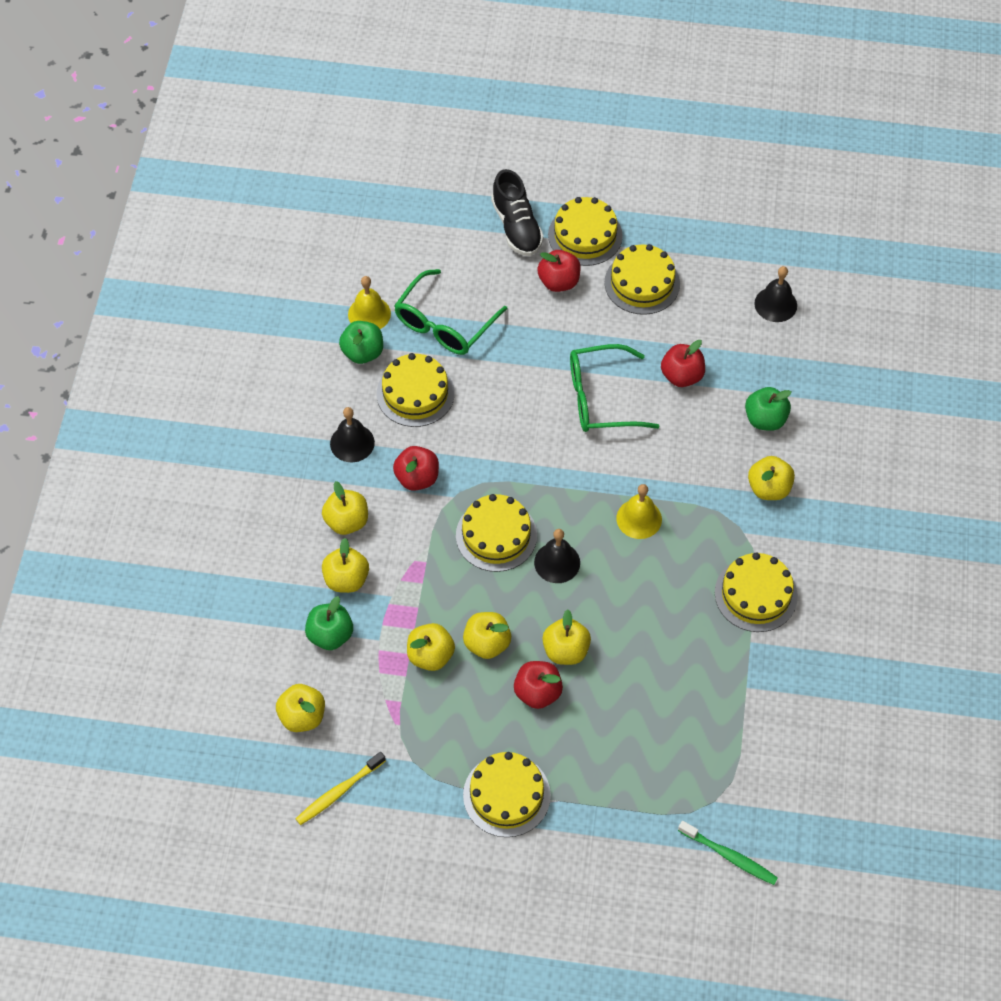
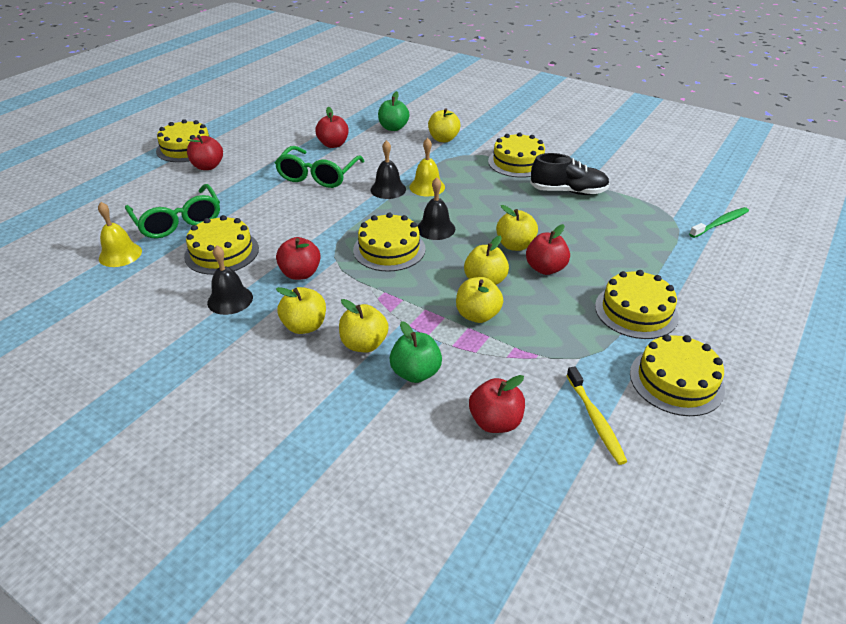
camera: 65 degrees left, 20 degrees down
(302, 716) = (495, 422): yellow apple -> red apple
(363, 352) = (151, 268): green apple -> none
(516, 227) = (142, 170): black shoe -> black shoe (568, 191)
(642, 283) = (249, 139): yellow cake -> yellow cake (676, 381)
(775, 304) = (318, 105): black bell -> black bell (388, 189)

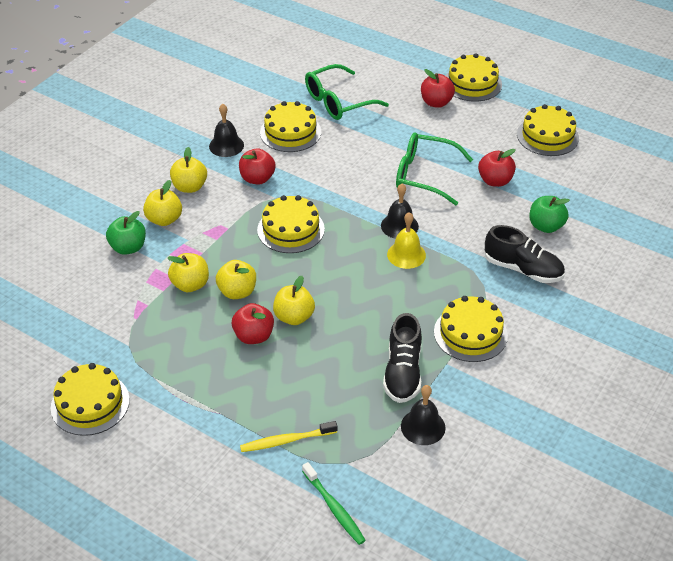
camera: 90 degrees right, 5 degrees up
(120, 254) = (289, 82): yellow bell -> none
(435, 228) = (325, 260): black bell -> black bell (423, 427)
(443, 139) = (523, 269): yellow apple -> black shoe
(495, 422) = (71, 288): red apple -> none
(595, 420) = (60, 344): yellow toothbrush -> yellow toothbrush (286, 441)
(636, 311) = (182, 394): yellow cake -> yellow cake (547, 136)

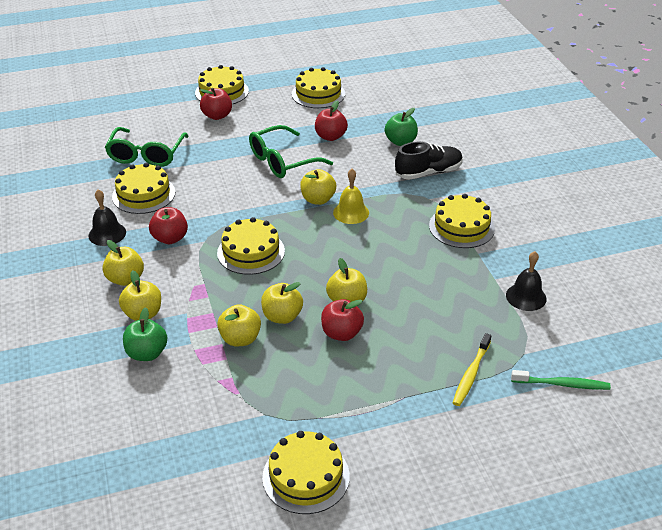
camera: 50 degrees left, 5 degrees down
(399, 226) = (318, 199): black bell -> yellow apple
(403, 372) = (464, 278): black shoe -> none

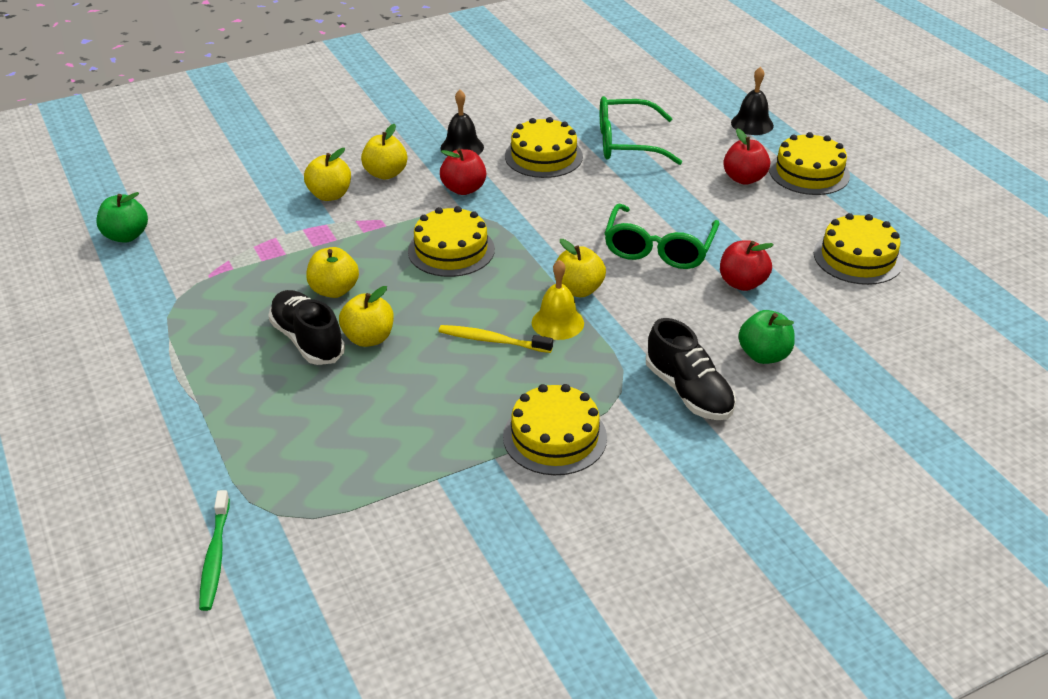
camera: 80 degrees right, 0 degrees up
(147, 353) = (268, 208): green apple -> green apple (126, 236)
(240, 339) = (294, 265): yellow apple -> none
(283, 161) = (659, 248): green glasses -> green glasses turned 120 degrees counterclockwise
(306, 476) = (85, 339): yellow cake -> none
(341, 333) = (307, 340): red apple -> black shoe
(471, 374) = (235, 461): yellow toothbrush -> yellow toothbrush (492, 340)
(526, 297) = (399, 515): black bell -> black bell (752, 124)

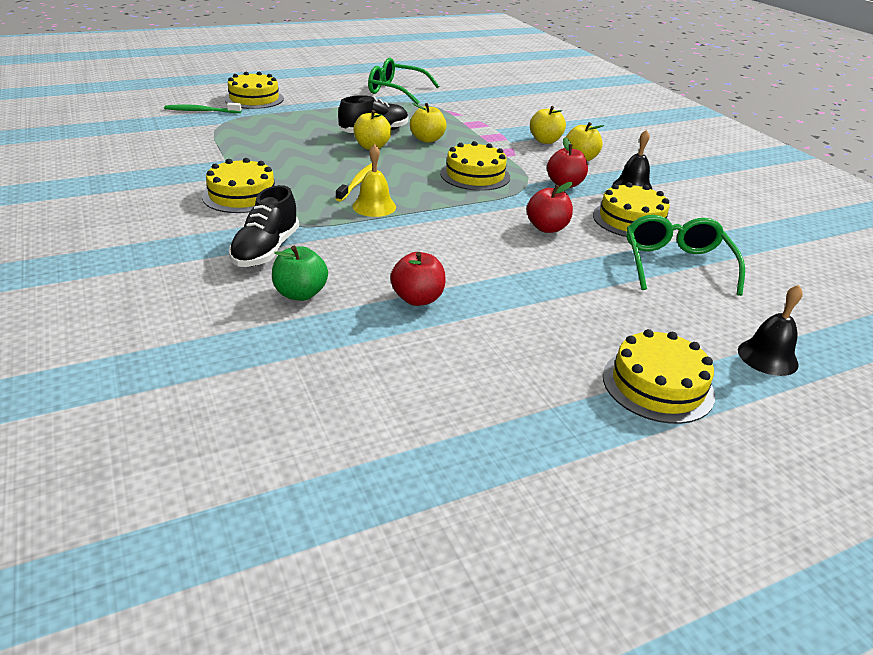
camera: 90 degrees right, 5 degrees down
(126, 236) = (489, 93): green apple -> none
(578, 290) = (417, 218): yellow apple -> none
(659, 248) = (479, 261): green glasses -> green glasses (396, 91)
(688, 392) = (266, 250): black shoe -> black shoe turned 45 degrees counterclockwise
(744, 179) = (625, 330): red apple -> red apple (547, 228)
(858, 257) = (462, 389): yellow cake -> yellow cake (254, 99)

